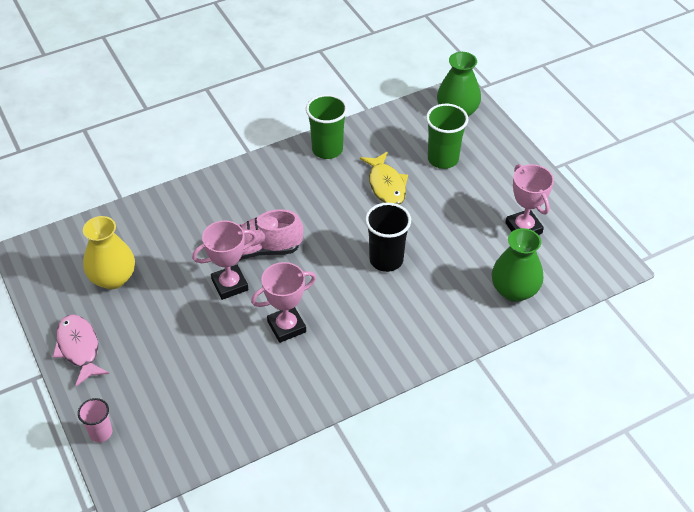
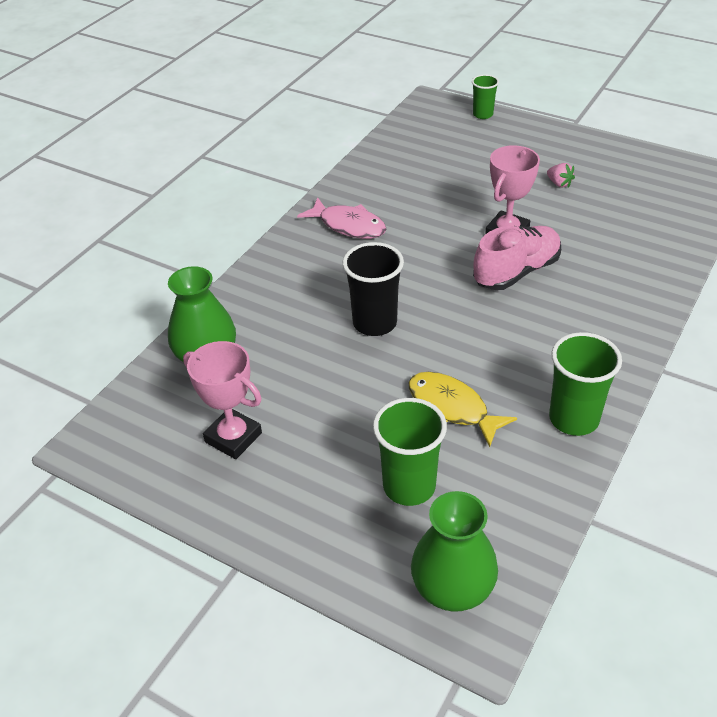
camera: 150 degrees right, 5 degrees down
(79, 348) = (569, 143): pink fish -> pink fish (348, 225)
(101, 433) = (483, 114): pink cup -> green cup
(113, 278) = (616, 192): yellow vase -> none
(140, 309) = (559, 184): none -> pink strawberry
(286, 327) = (417, 226): pink trophy -> none

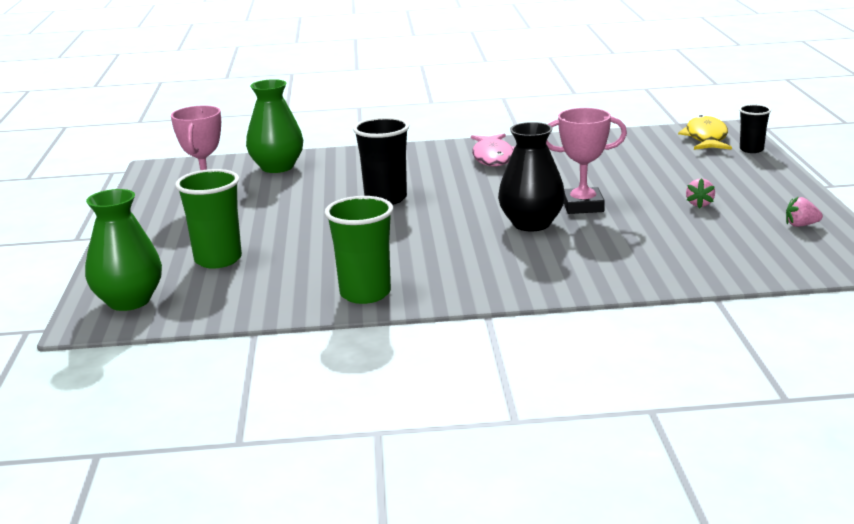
camera: 55 degrees right, 20 degrees down
(451, 408) = (320, 249): yellow fish -> yellow fish (706, 138)
(483, 114) = (751, 149): green cup -> black cup
(516, 272) = (531, 224): pink shoe -> black vase
(636, 166) = (801, 225): none -> pink strawberry

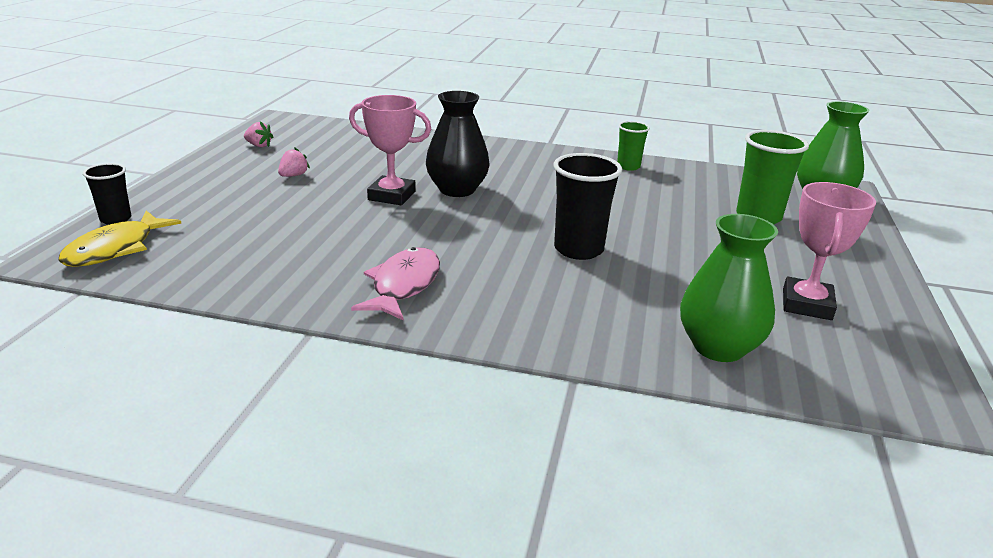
camera: 165 degrees left, 5 degrees up
(365, 294) = (628, 166): green cup -> green cup, size x0.60

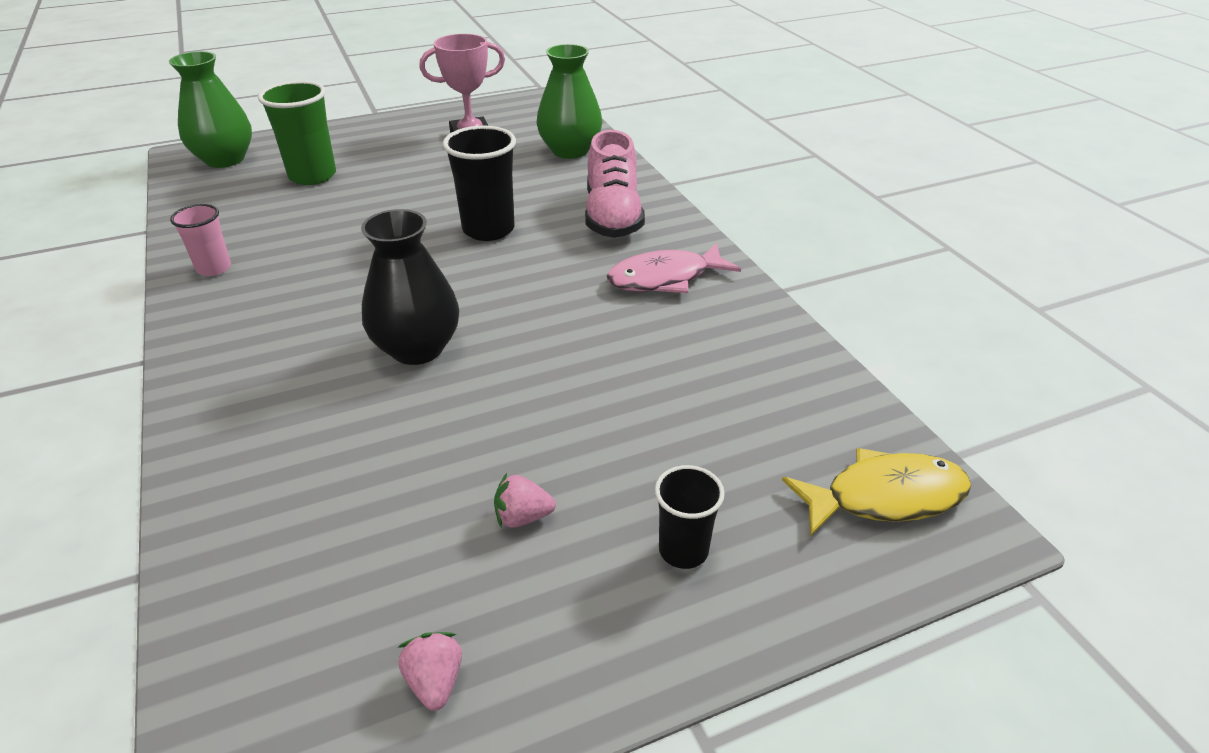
camera: 125 degrees left, 10 degrees up
(116, 219) = (852, 574): black cup -> black cup (683, 550)
(391, 196) = (490, 385): pink trophy -> none
(532, 307) = (613, 217): none -> pink shoe
(628, 166) = (214, 268): green cup -> pink cup

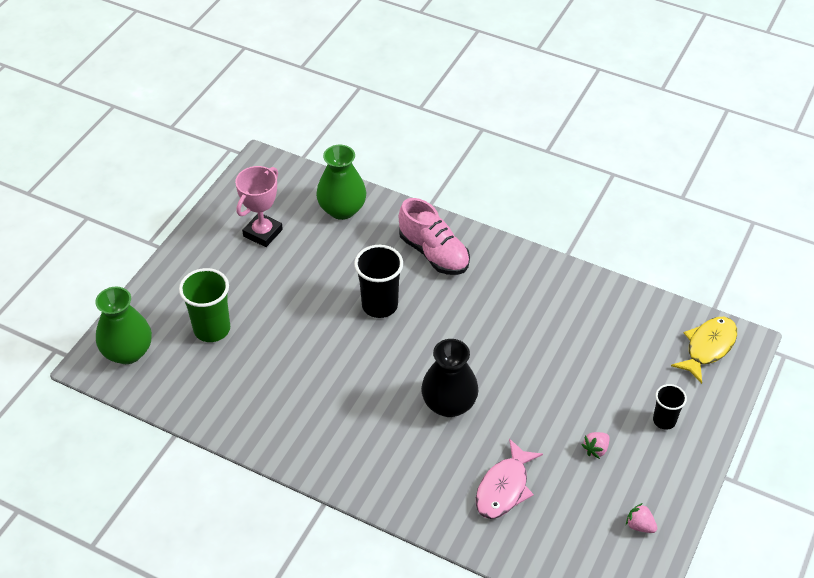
camera: 40 degrees left, 10 degrees up
(214, 268) = (268, 431): pink cup -> none
(665, 278) = (510, 283): pink fish -> pink fish (504, 488)

